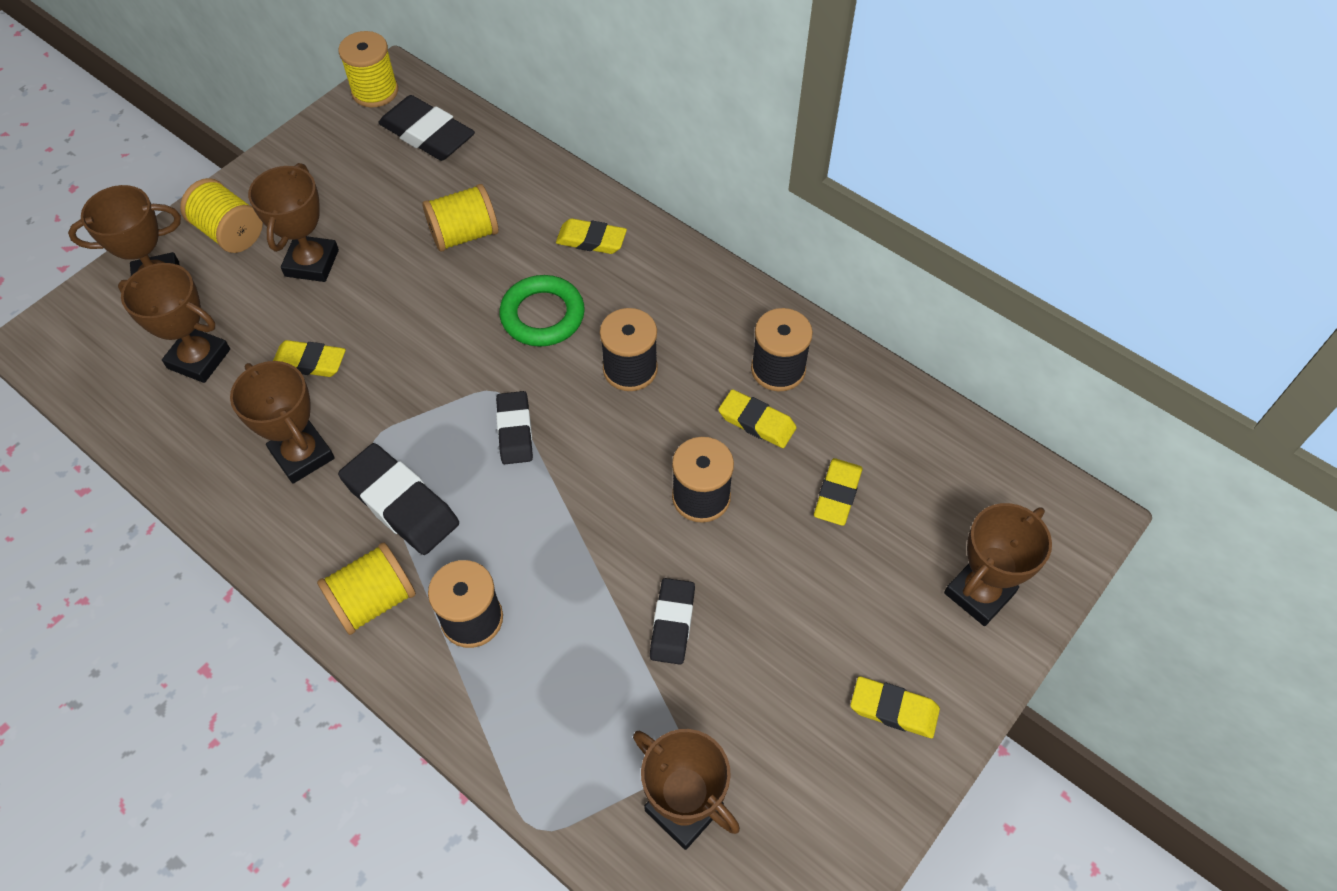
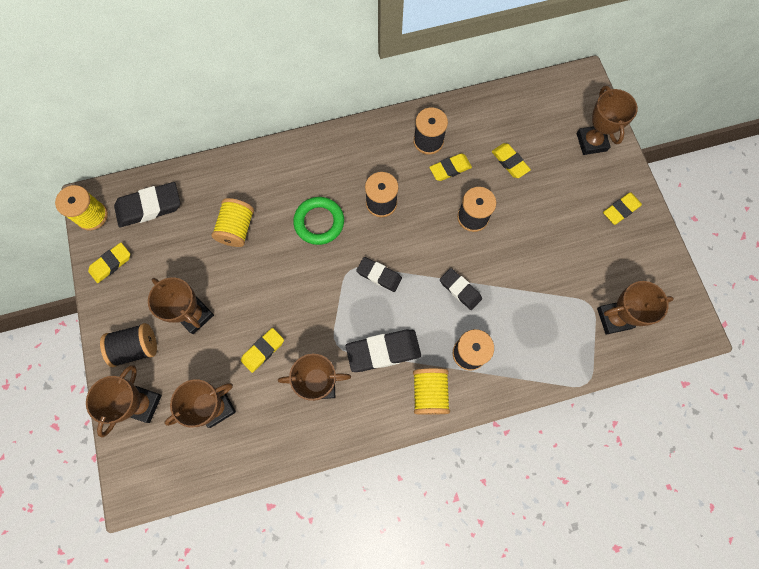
camera: 55 degrees left, 15 degrees up
(230, 232) = (136, 347): yellow spool -> black spool
(591, 240) = (289, 172): yellow eraser -> yellow eraser (111, 264)
(672, 623) = (527, 269): black eraser -> black eraser (460, 290)

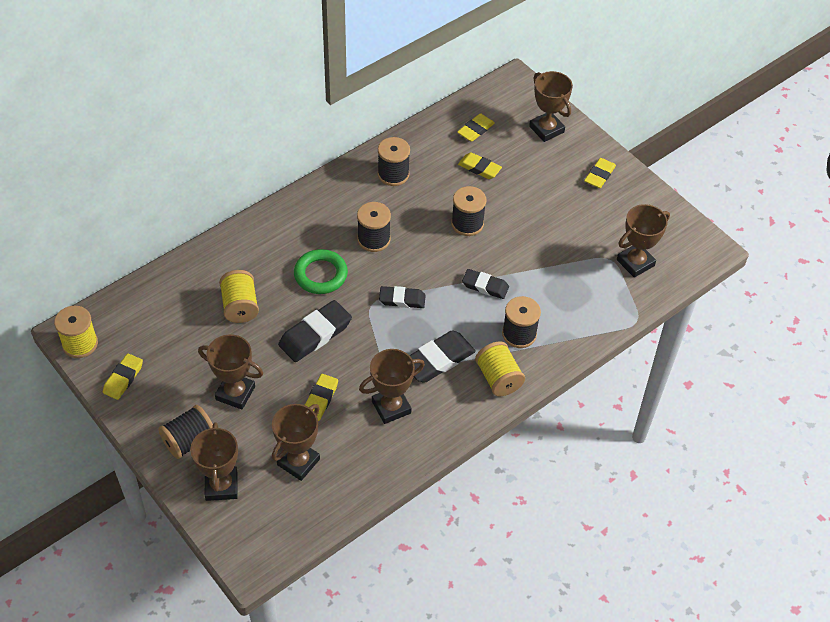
camera: 25 degrees left, 20 degrees down
(149, 207) = (138, 317): black eraser -> black eraser (315, 334)
(450, 169) = (425, 191): yellow eraser -> yellow eraser (475, 130)

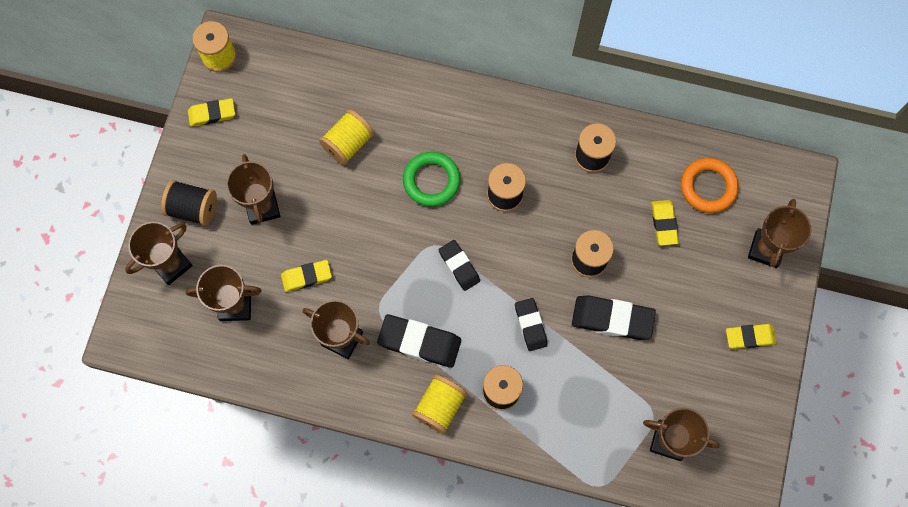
camera: 55 degrees right, 20 degrees up
(315, 334) = (367, 224): black eraser -> black eraser (612, 319)
(475, 130) = (708, 187): yellow eraser -> orange ring

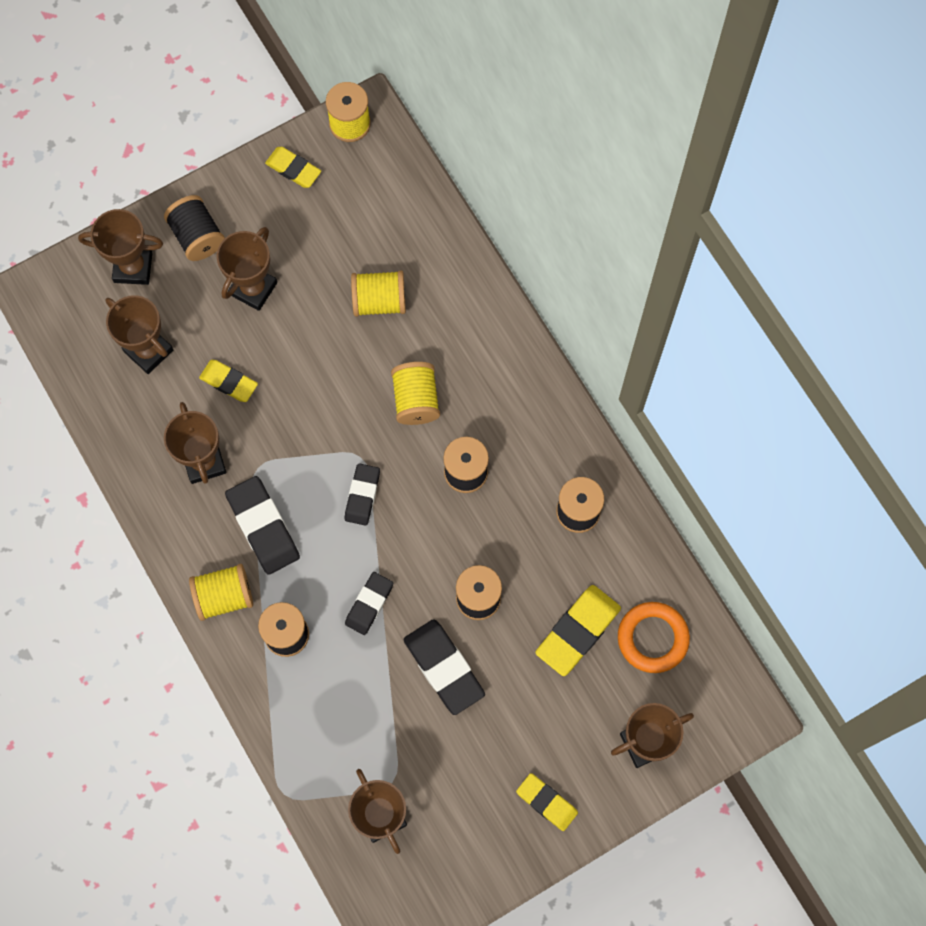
camera: 45 degrees right, 0 degrees up
(431, 181) = (416, 400): green ring -> yellow spool
(664, 223) = (577, 631): yellow eraser -> yellow eraser, size x1.58

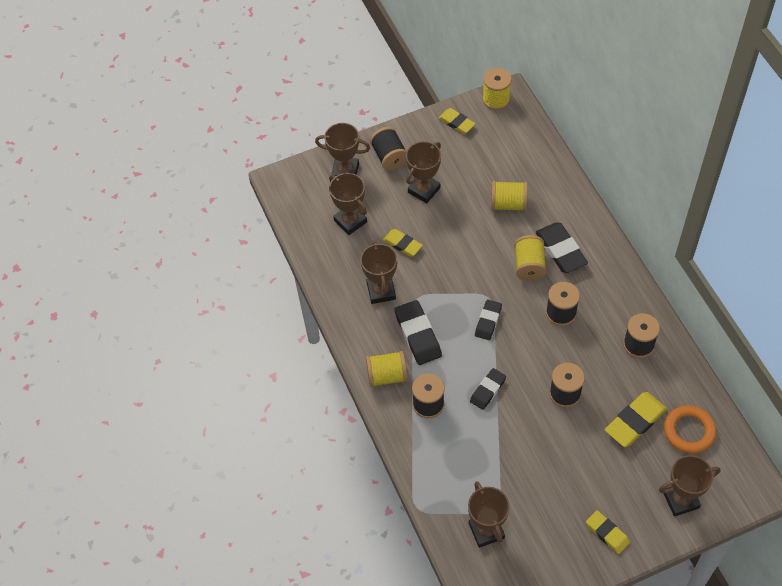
camera: 10 degrees right, 15 degrees down
(444, 668) = (537, 436): black eraser -> black eraser (560, 250)

